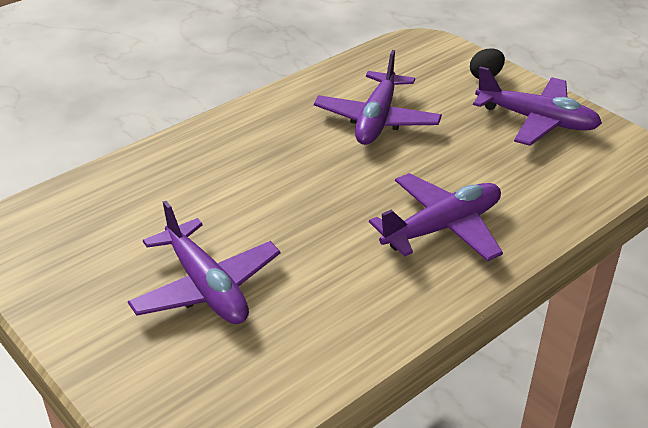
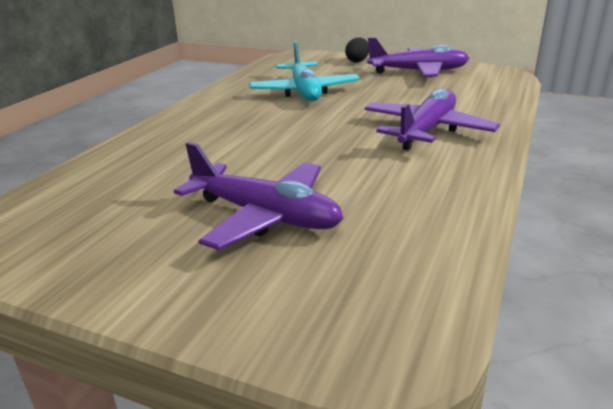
camera: 25 degrees left, 10 degrees down
(377, 120) = (304, 92): purple plane -> turquoise plane

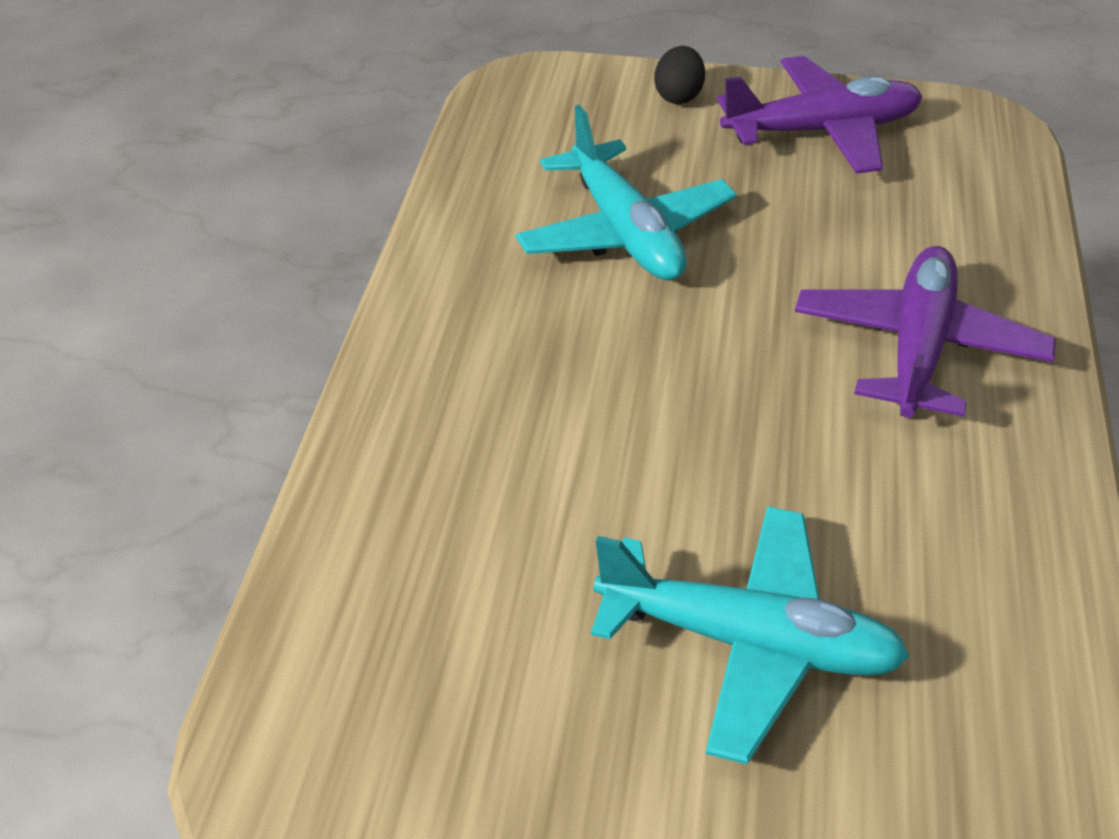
camera: 15 degrees left, 15 degrees up
(265, 216) = (748, 643): purple plane -> turquoise plane

